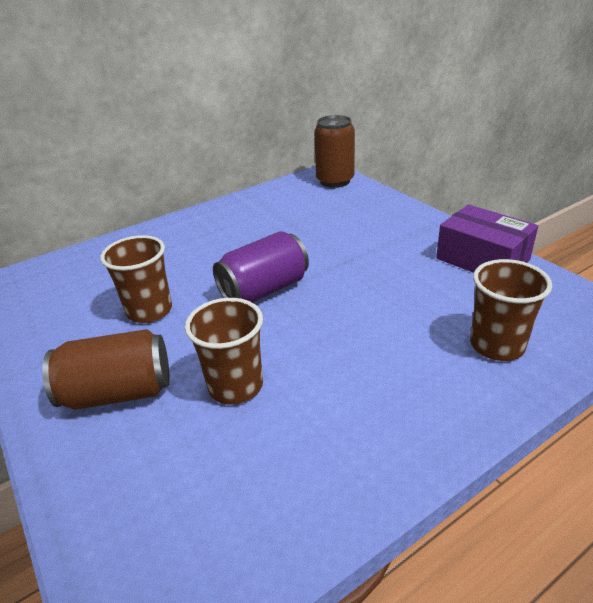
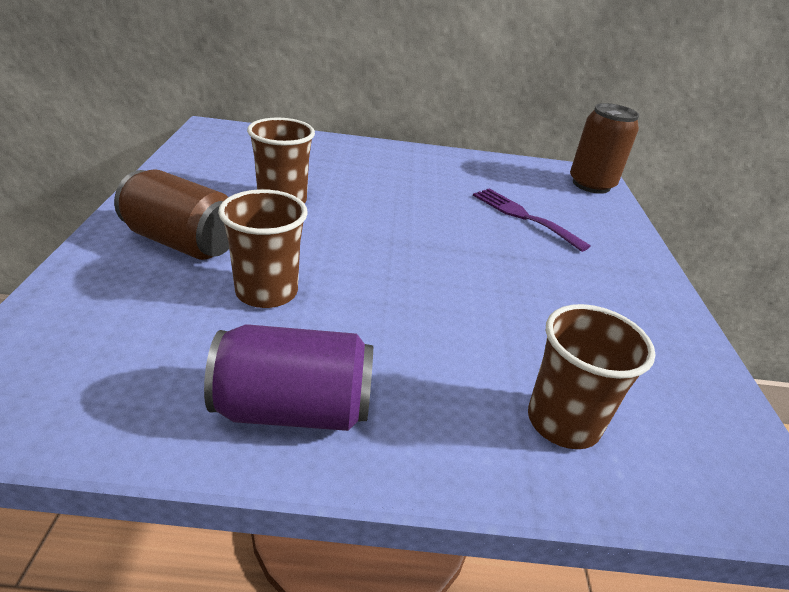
camera: 30 degrees right, 0 degrees up
(264, 290) = (394, 236): purple can -> purple can (293, 409)
(324, 227) = (523, 216): none -> purple fork
(482, 259) = (665, 335): purple box -> none

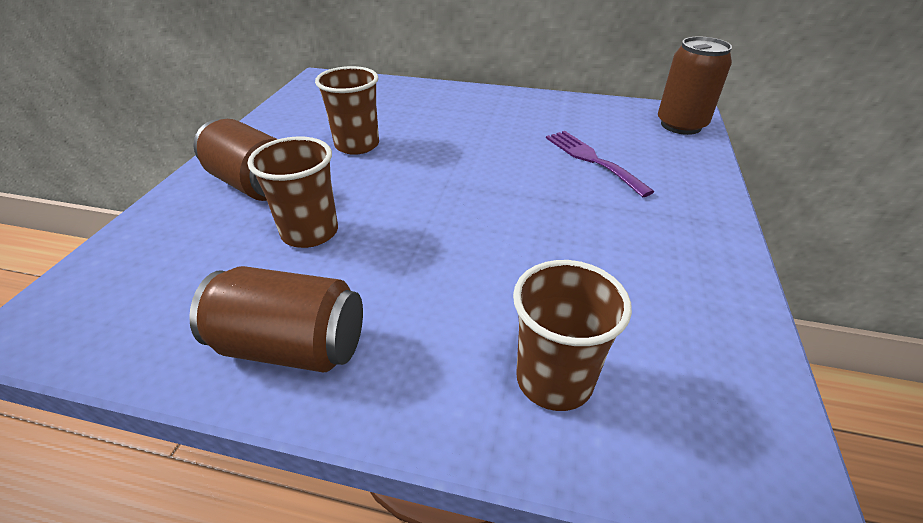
camera: 15 degrees right, 5 degrees up
(293, 409) = (291, 346): purple can -> brown can

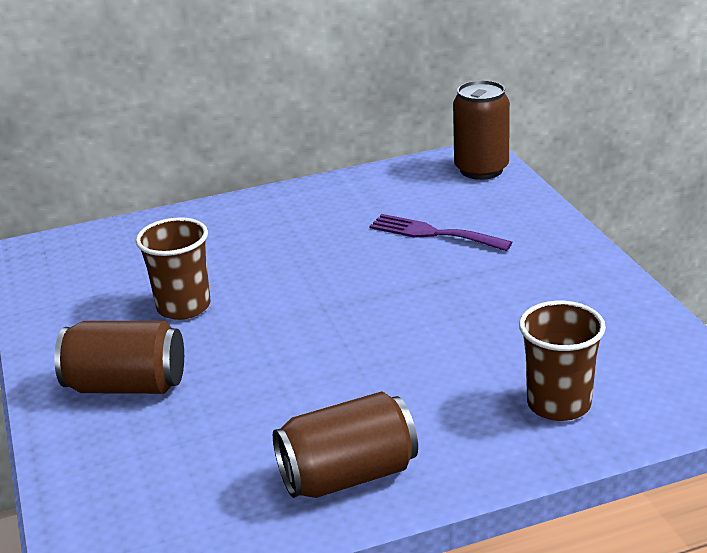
camera: 30 degrees left, 10 degrees down
(310, 232) = (248, 399): brown cup -> none

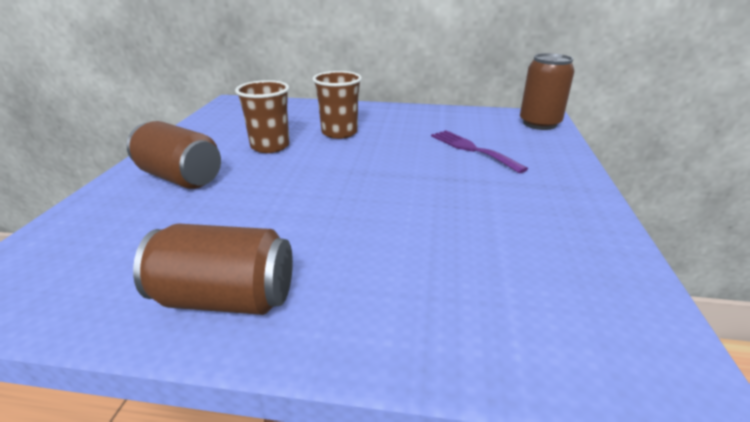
camera: 25 degrees right, 0 degrees up
(558, 404) = (470, 310): brown cup -> brown cup (339, 133)

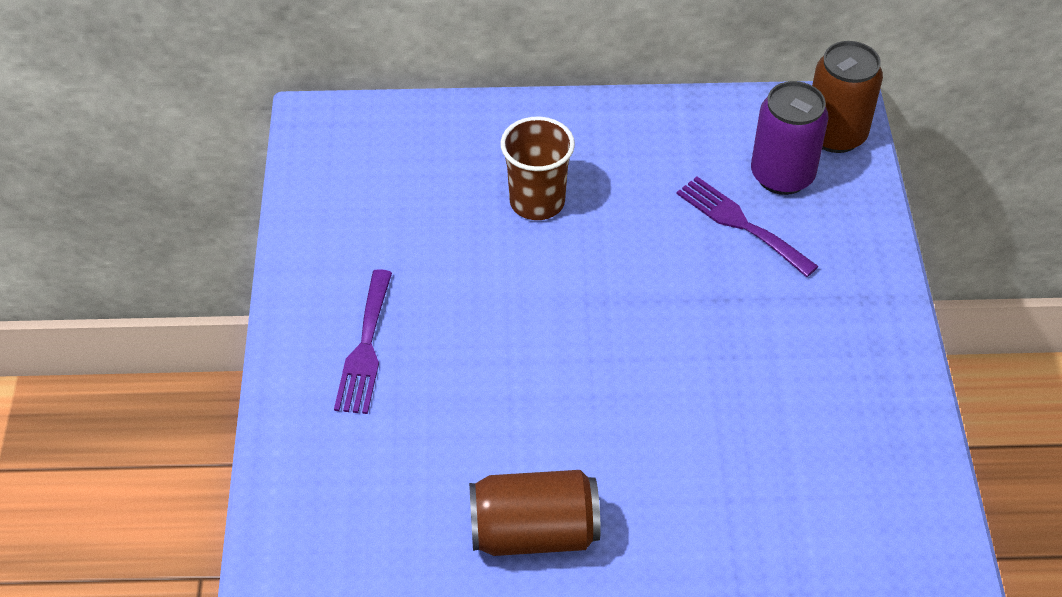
camera: 10 degrees left, 20 degrees up
(180, 178) = (365, 348): brown can -> purple fork
(270, 146) = (449, 254): brown cup -> none
(503, 134) = (782, 175): none -> purple can

